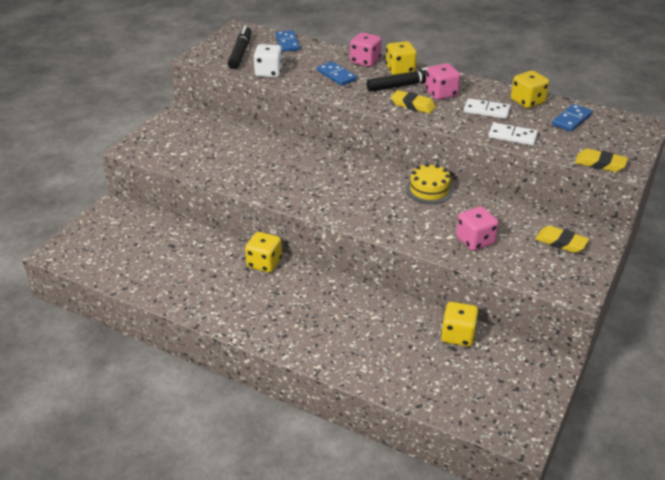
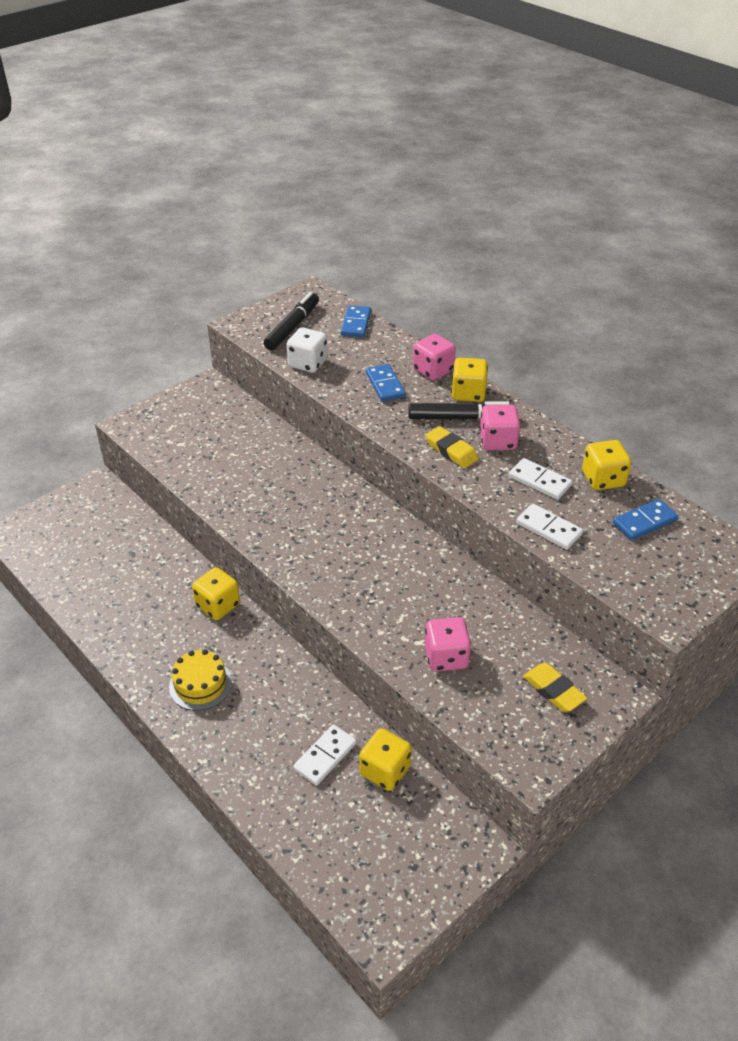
camera: 20 degrees right, 5 degrees up
(408, 338) = (325, 756): none -> white domino
(429, 190) = (433, 567): yellow cake -> yellow cake (200, 684)
(600, 164) = (638, 601): yellow eraser -> none

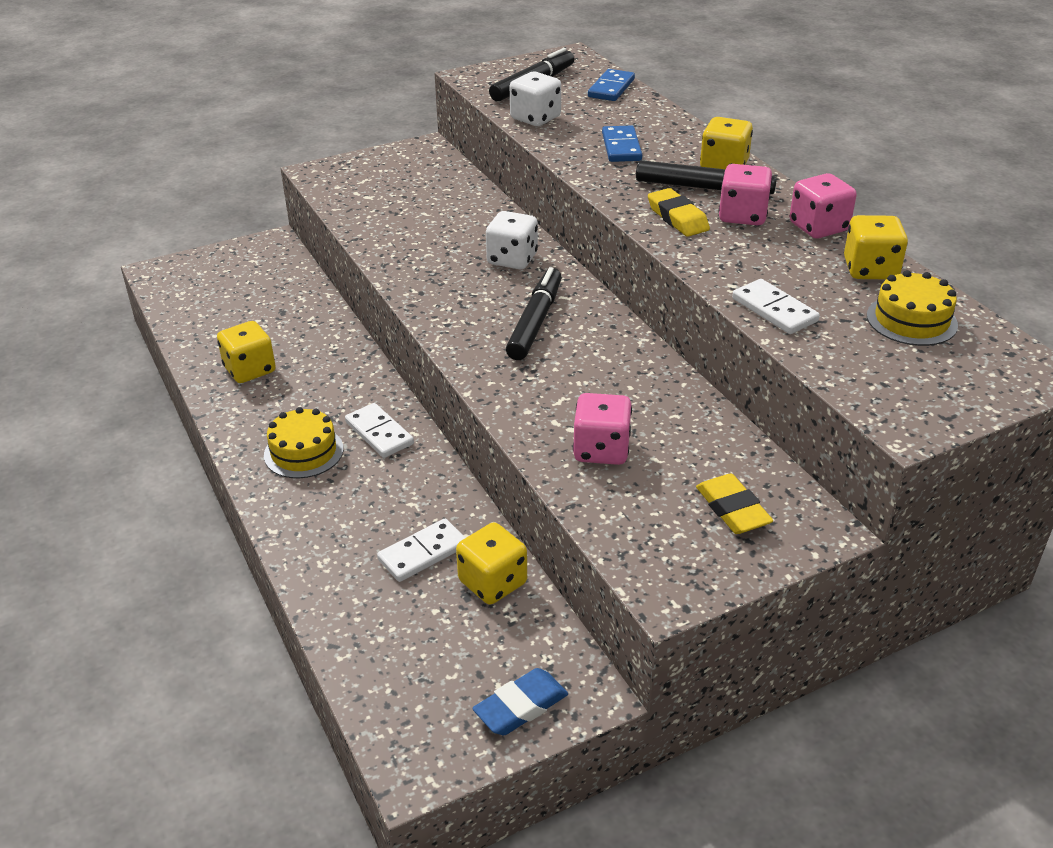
camera: 15 degrees right, 5 degrees down
(218, 605) = (358, 376): yellow dice -> yellow dice (250, 370)
(319, 489) = (512, 259): none -> white dice
(358, 548) = (535, 322): none -> black marker
(433, 370) = (688, 140): pink dice -> pink dice (818, 227)
(439, 869) = (521, 706): none -> blue eraser
(539, 481) = (782, 261): white domino -> white domino (379, 433)
(644, 522) = (911, 320): blue domino -> yellow cake

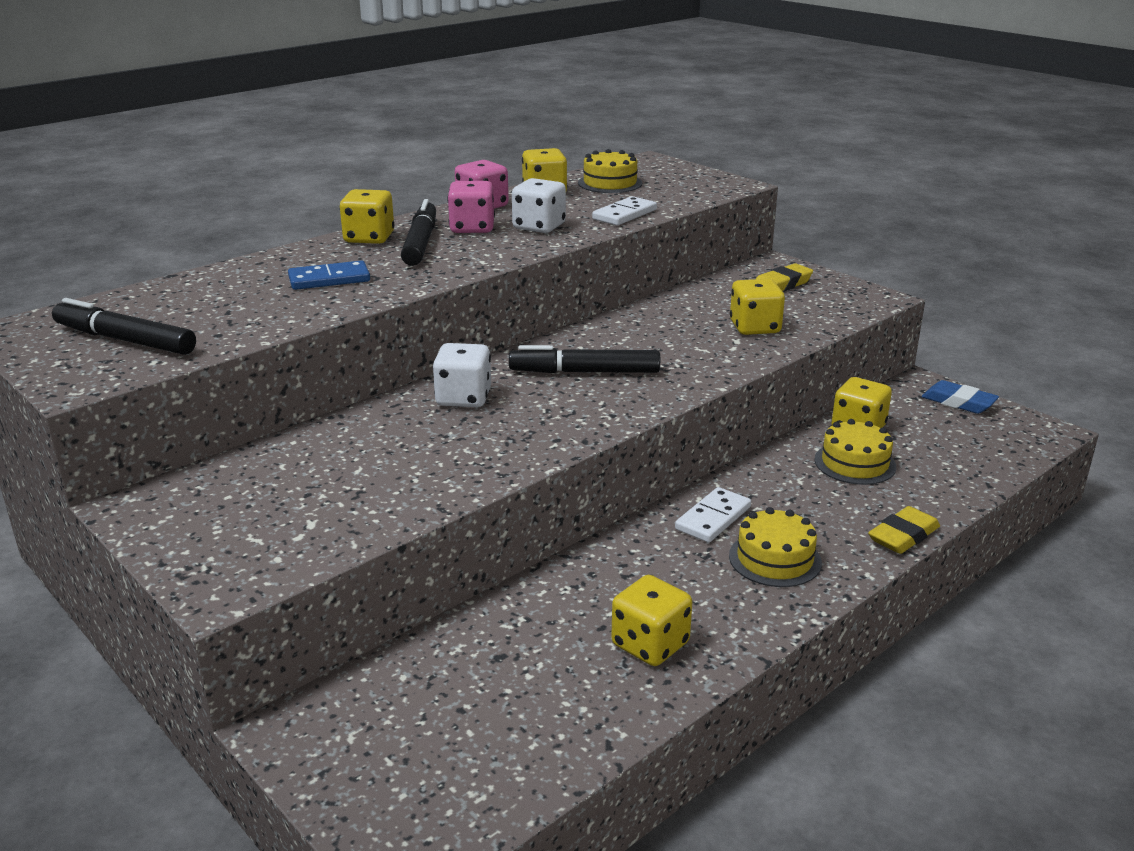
camera: 105 degrees left, 10 degrees down
(423, 553) = (855, 463): white domino -> yellow cake
(535, 118) = (245, 327): white dice -> white dice (539, 227)
(601, 450) = (755, 327): pink dice -> yellow dice
(611, 88) = (149, 296): blue domino -> none
(677, 218) = (486, 248): yellow eraser -> yellow eraser (903, 536)

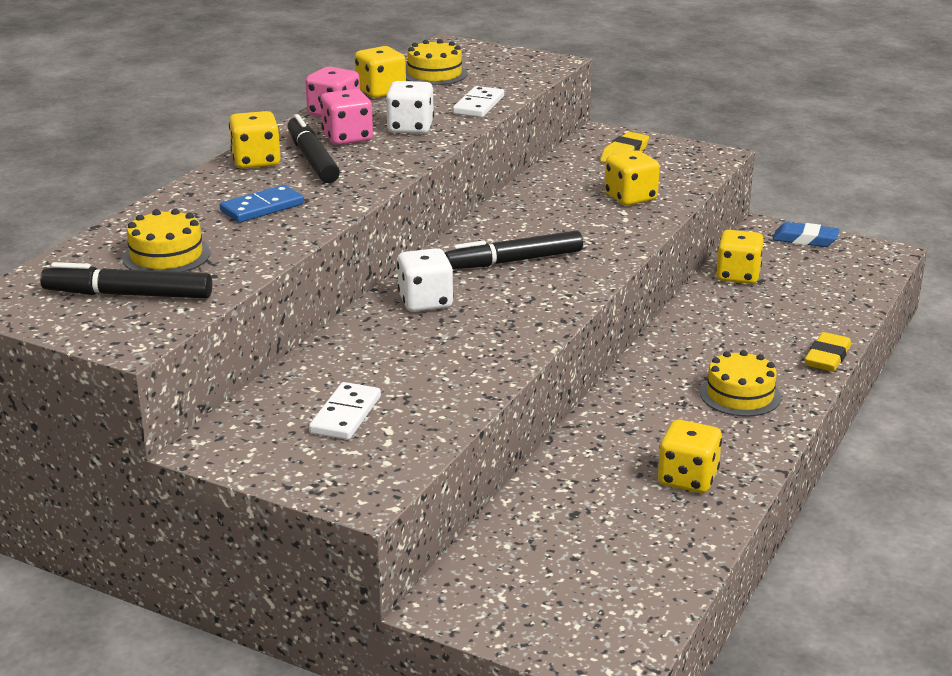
camera: 20 degrees left, 0 degrees up
(713, 518) = (668, 372): white domino -> white domino (345, 415)
(855, 463) = (753, 306): yellow cake -> yellow cake (166, 256)

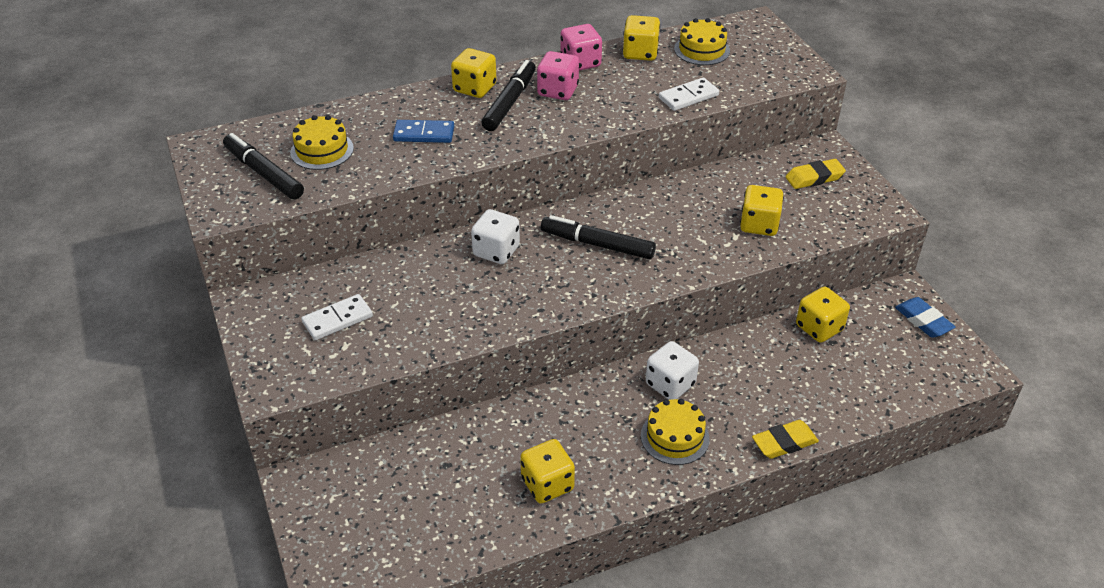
camera: 40 degrees right, 15 degrees up
(410, 128) = (610, 100): white dice -> white dice (670, 384)

